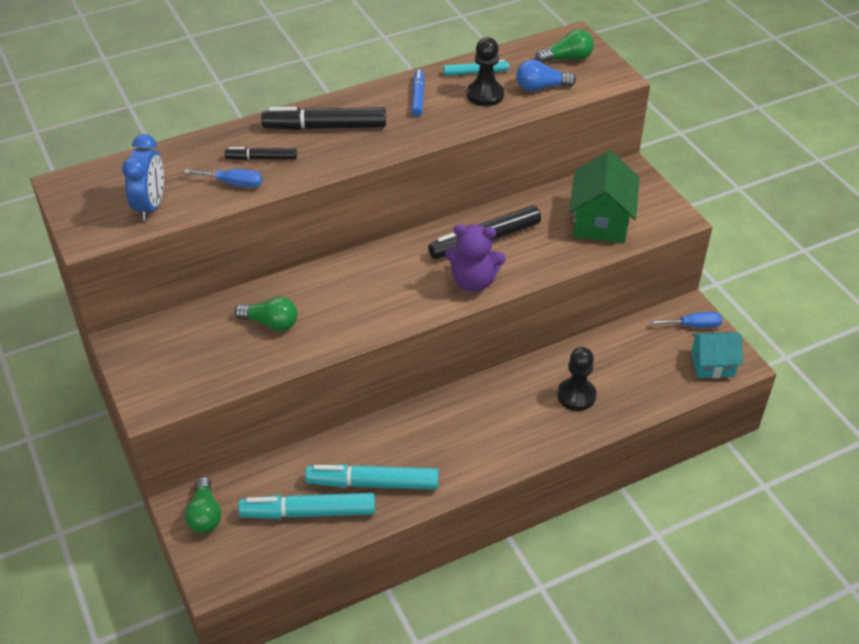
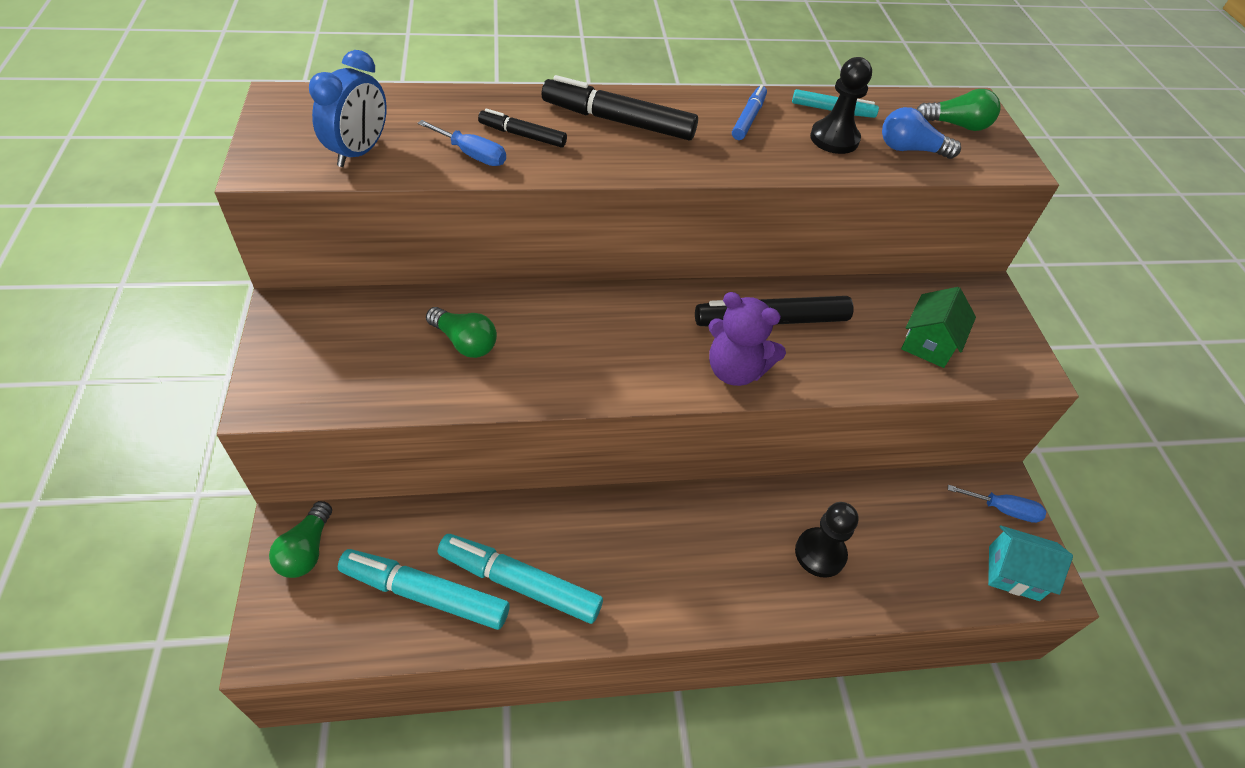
camera: 15 degrees right, 5 degrees up
(600, 221) = (928, 343): green house -> green house, size x0.65

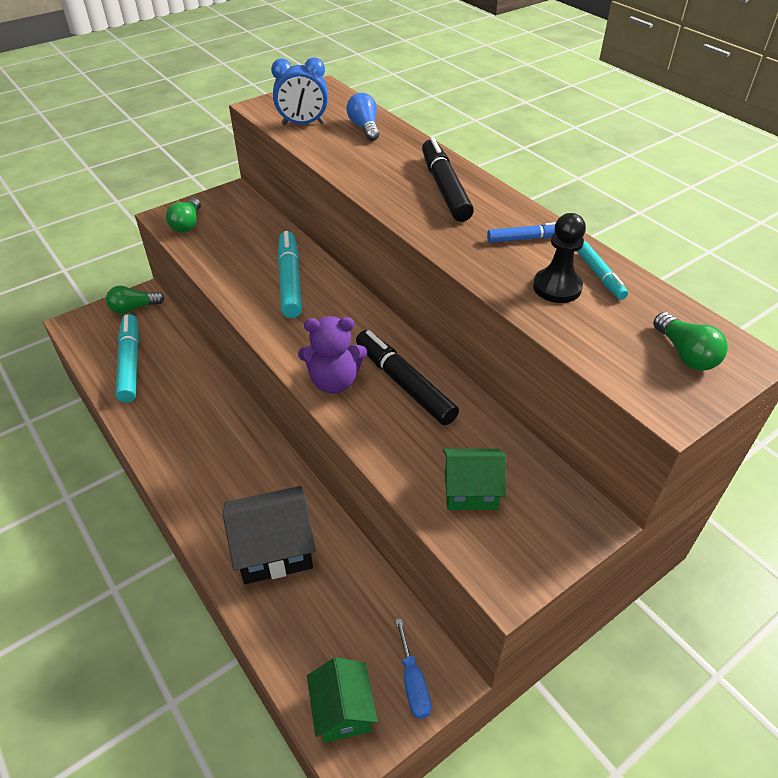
camera: 65 degrees right, 5 degrees down
(464, 342) = (259, 258): green light bulb -> green light bulb (187, 224)
(472, 155) = (341, 154): blue screwdriver -> none
(520, 583) = (158, 398): turquoise marker -> turquoise marker (290, 281)
(522, 135) = (382, 162): black marker -> none
(735, 370) = (334, 381): purple teddy bear -> purple teddy bear turned 90 degrees counterclockwise
(820, 553) = (274, 550): black pawn -> black house
(910, 149) = (600, 334): blue light bulb -> blue light bulb (364, 128)
(1013, 573) = (343, 710): turquoise house -> green house

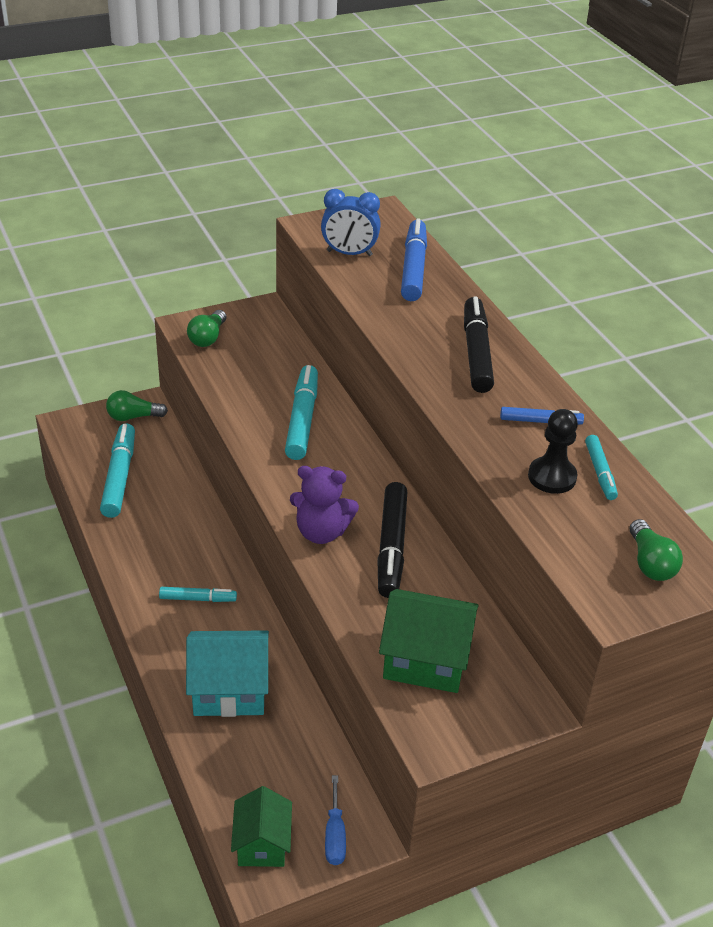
camera: 10 degrees right, 5 degrees down
(225, 464) = (198, 599): none -> turquoise marker
(274, 550) = (229, 690): black house -> turquoise house
(364, 128) = (413, 268): blue light bulb -> blue marker
(404, 383) = (391, 547): black marker -> black marker turned 150 degrees counterclockwise
(470, 491) = (425, 660): green house -> green house, size x1.53

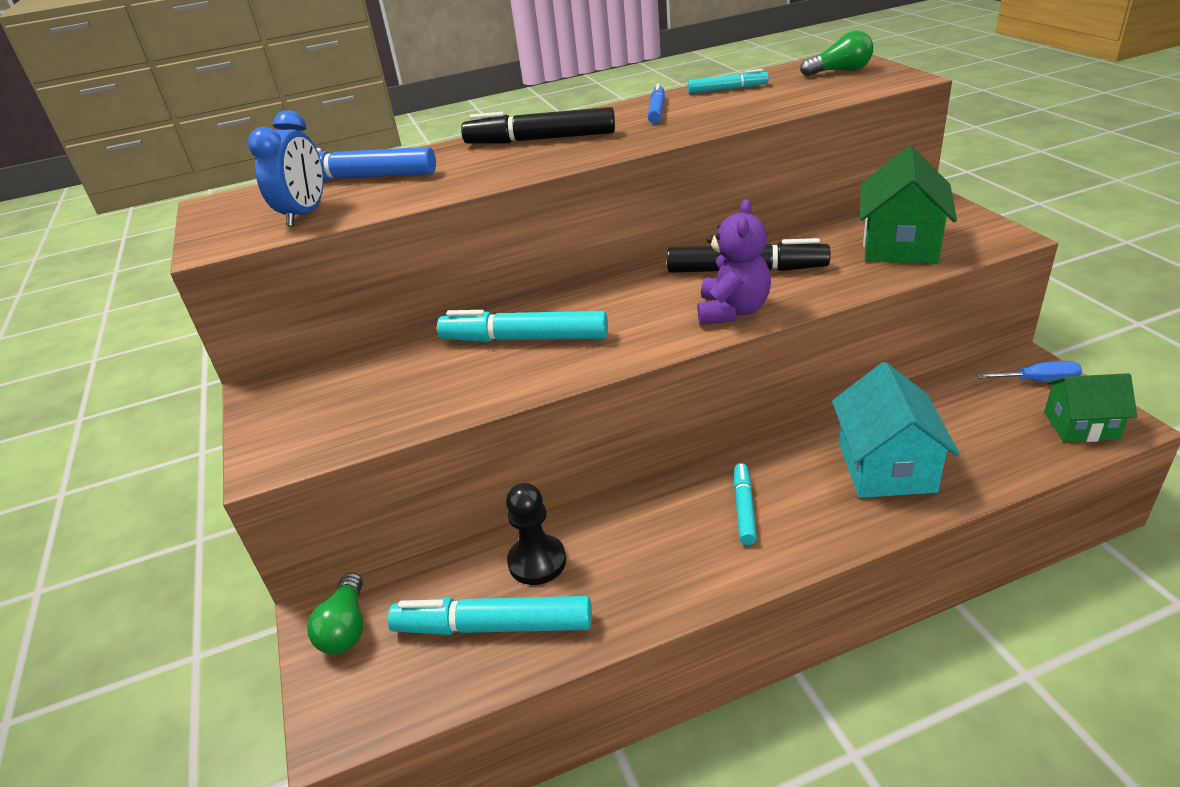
camera: 80 degrees left, 5 degrees down
(208, 338) = (312, 436): green light bulb -> none
(552, 477) = (740, 103): black pawn -> black pawn (537, 561)

